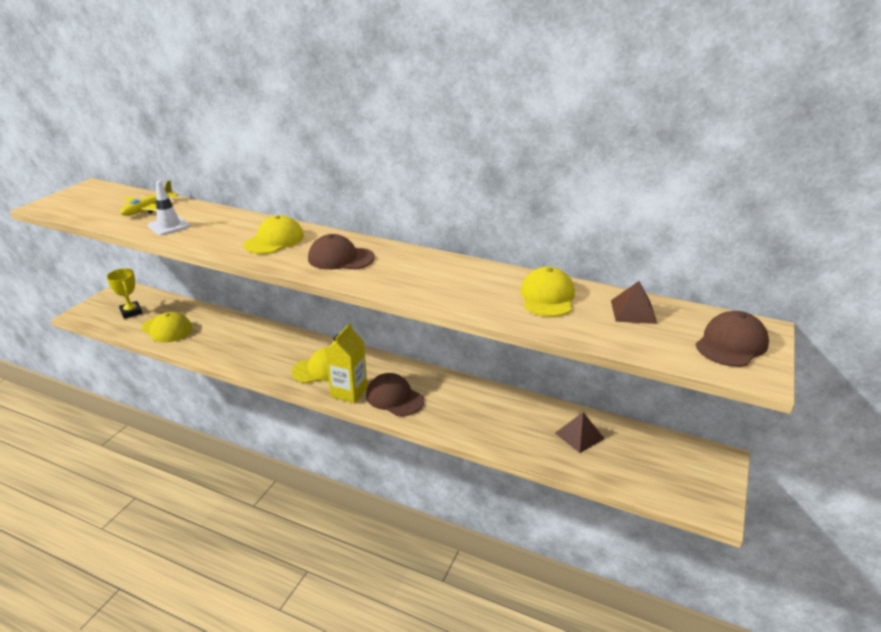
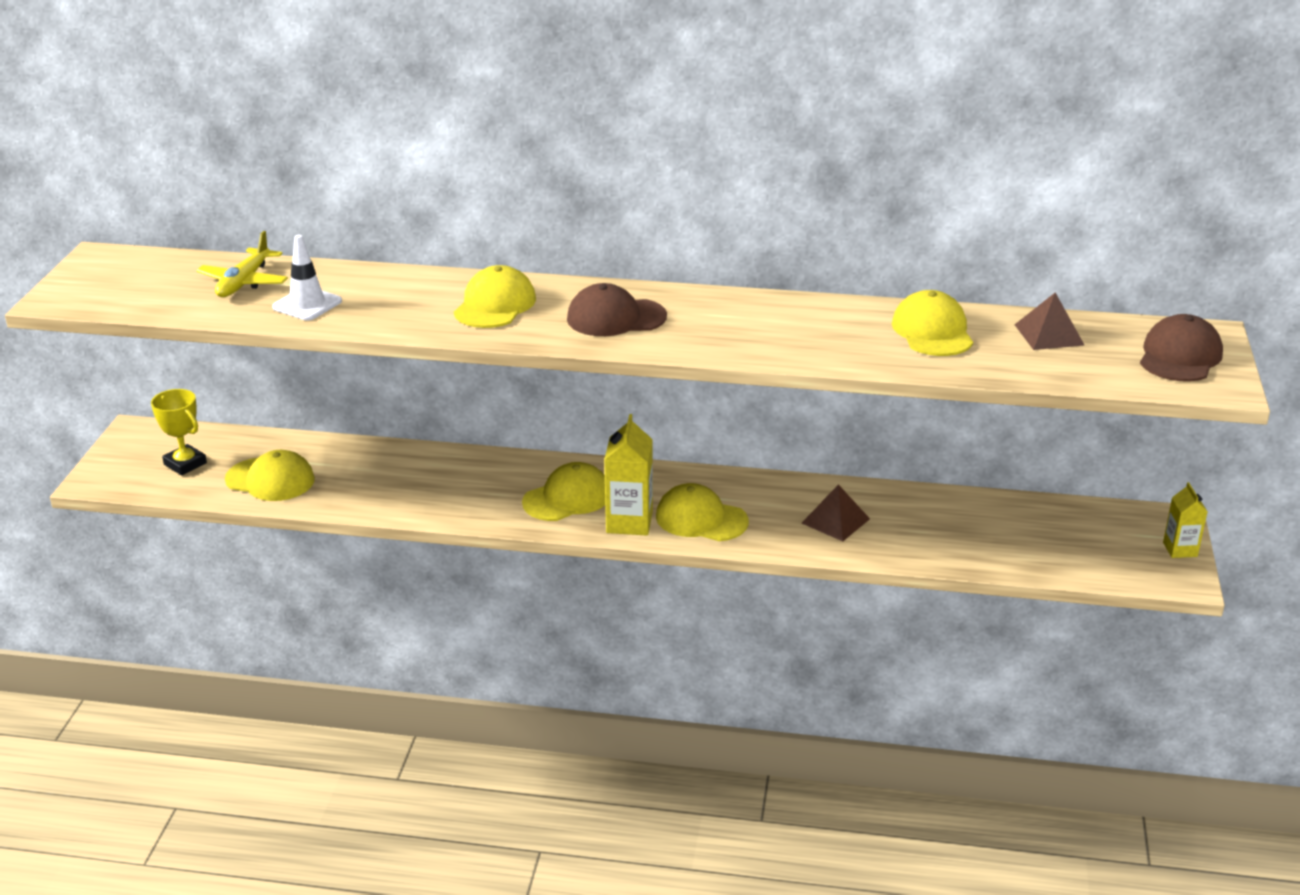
camera: 15 degrees left, 0 degrees up
(394, 398) = (701, 519): brown cap -> yellow cap
(579, 435) = (981, 524): brown pyramid -> brown pyramid (835, 521)
(721, 484) = (1180, 549): none -> yellow carton

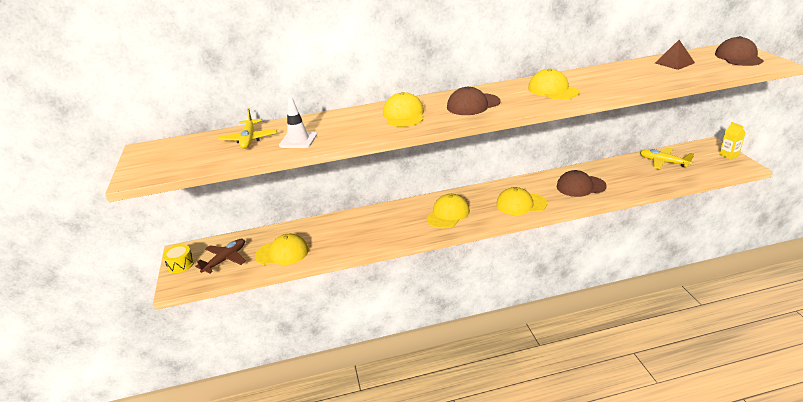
camera: 20 degrees left, 0 degrees up
(121, 451) = (181, 264): none -> yellow drum
(185, 464) = (225, 259): yellow trophy -> brown plane
(629, 522) = (489, 216): yellow carton -> none
(835, 521) = (580, 186): brown pyramid -> brown cap
(932, 331) = (625, 74): yellow cap -> yellow cap (553, 90)
(1037, 524) = (663, 162): none -> yellow plane

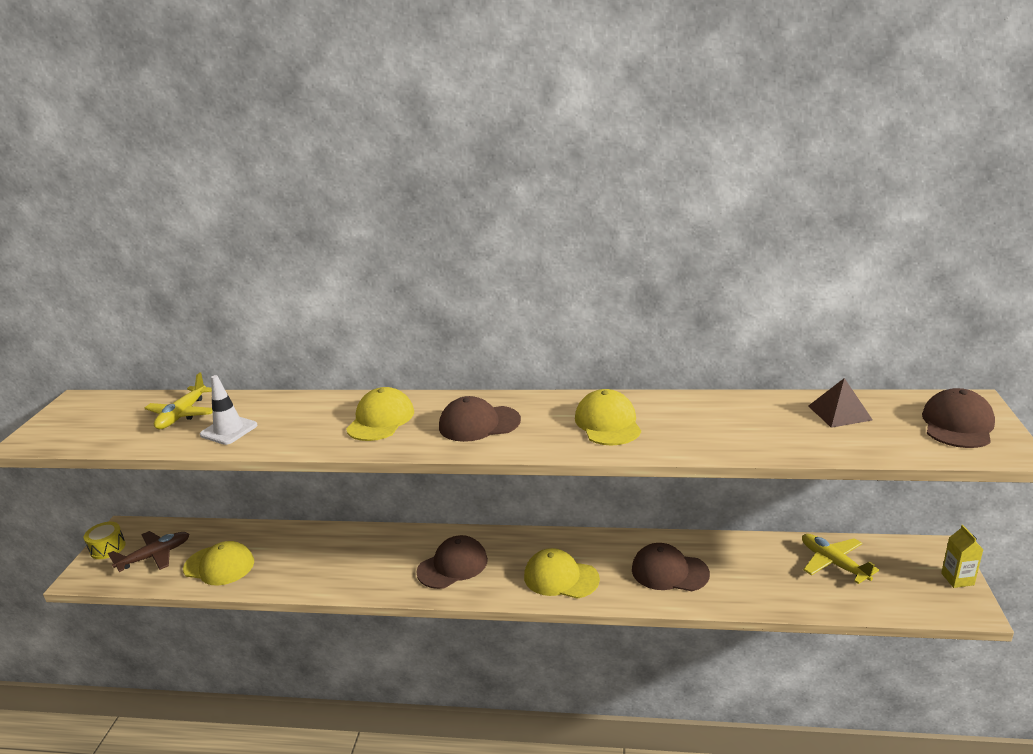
camera: 20 degrees right, 5 degrees down
(448, 214) = (453, 566): yellow cap -> brown cap

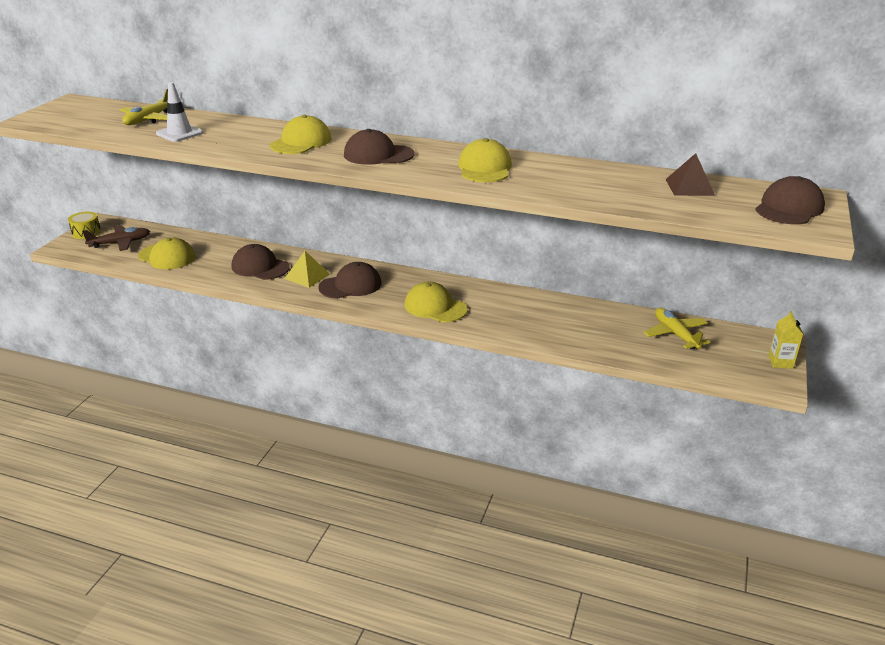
camera: 10 degrees right, 5 degrees up
(397, 562) = (307, 276): none -> yellow pyramid
(669, 571) = (528, 317): brown cap -> brown cap (260, 267)

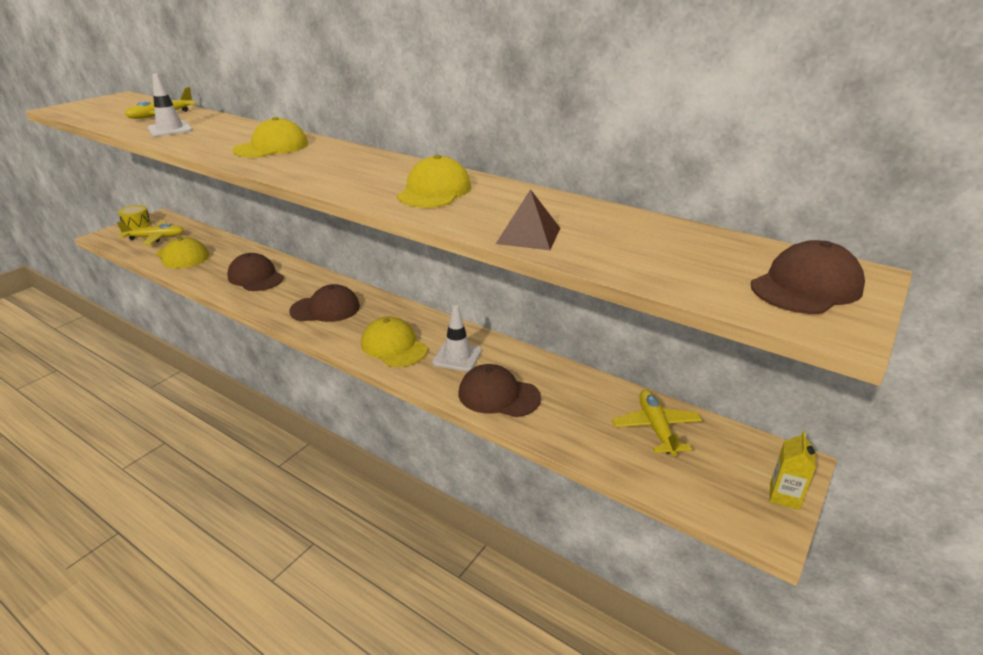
camera: 15 degrees right, 0 degrees up
(120, 243) = (155, 238): brown plane -> yellow plane
(307, 276) = (291, 293): yellow pyramid -> none
(378, 155) = (334, 166): brown cap -> brown cap (498, 395)
(494, 307) = (457, 357): none -> white traffic cone
(689, 187) = (675, 241): brown pyramid -> brown pyramid (528, 235)

